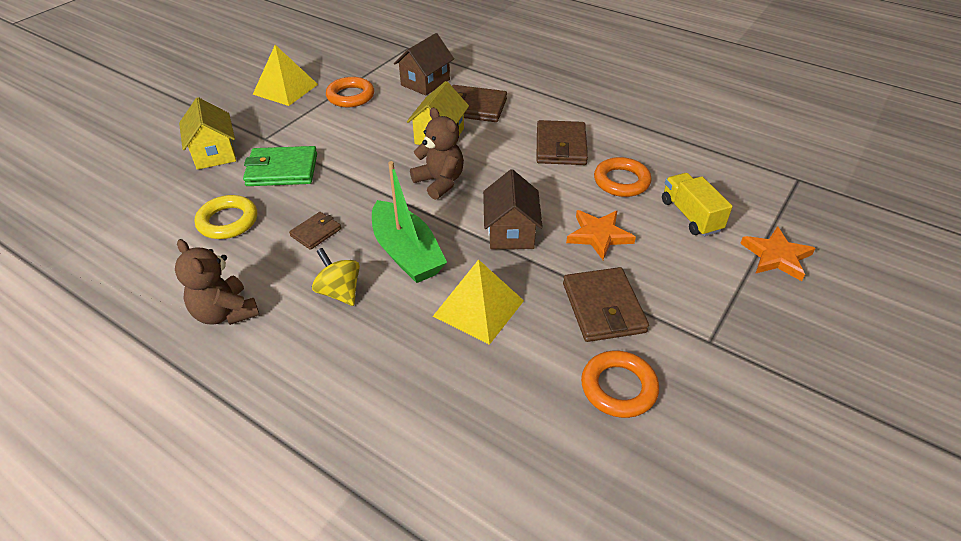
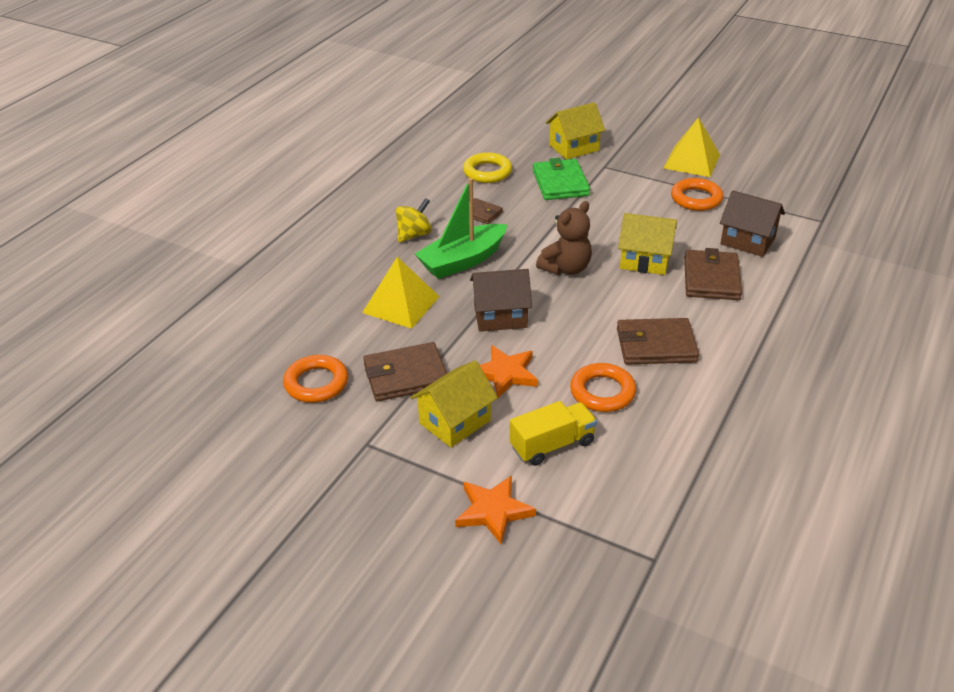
camera: 85 degrees right, 5 degrees down
(225, 313) = (389, 191): brown teddy bear -> none
(669, 274) = (455, 422): none -> yellow house

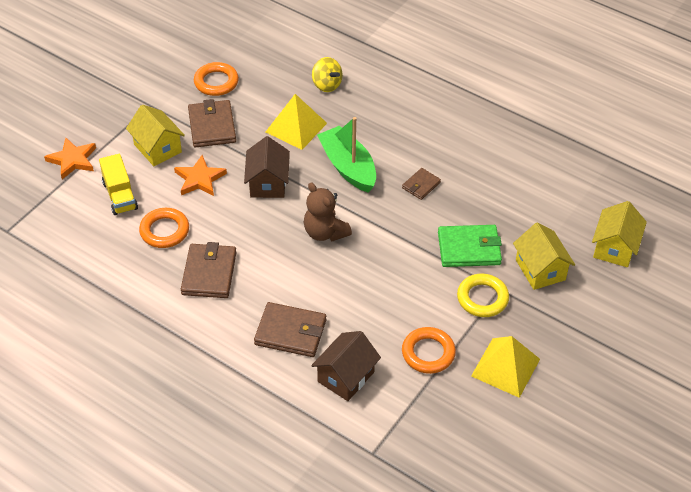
camera: 95 degrees right, 10 degrees up
(414, 235) = (392, 139): yellow spinning top -> yellow spinning top (326, 85)
(487, 172) = (494, 196): yellow ring -> yellow ring (482, 298)
(644, 261) = (327, 289): yellow house -> yellow house (614, 248)

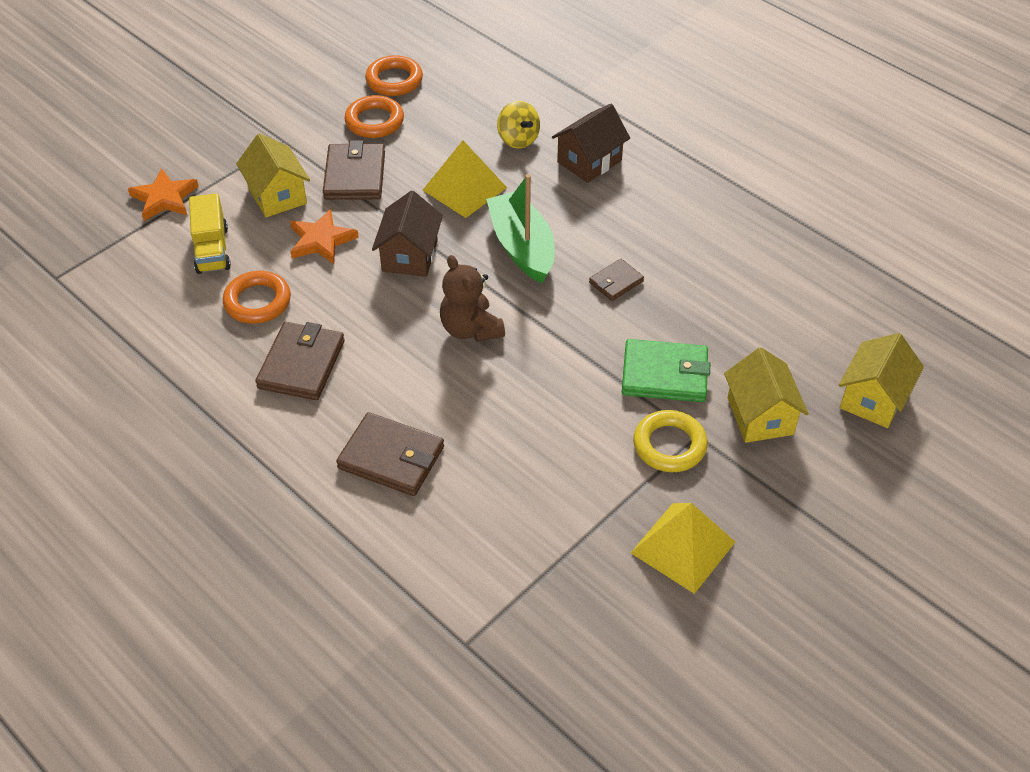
camera: 10 degrees right, 0 degrees up
(346, 377) = (453, 530): brown house -> brown house (589, 161)
(428, 353) = (576, 512): orange ring -> orange ring (394, 80)

